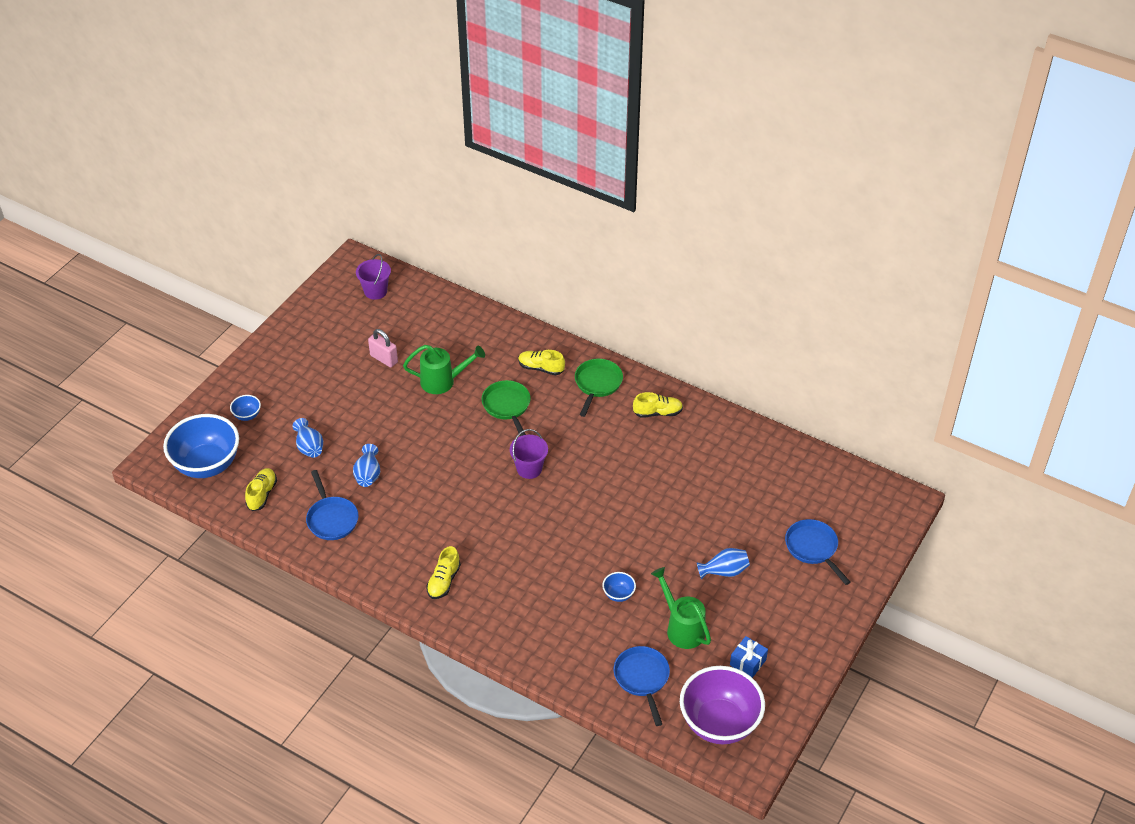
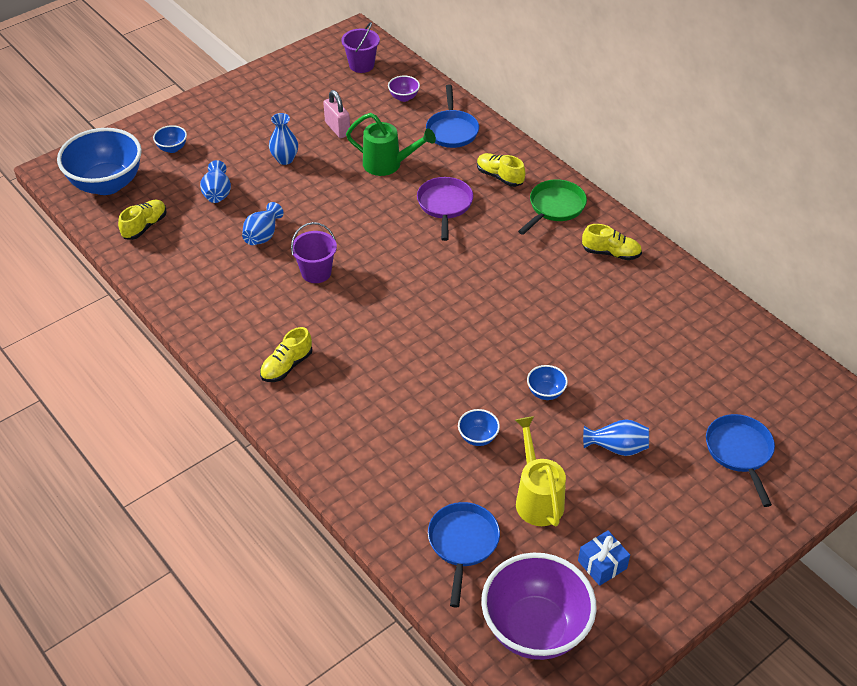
camera: 20 degrees right, 0 degrees up
(331, 519) = (202, 269): blue pan -> blue pan (452, 130)
(352, 399) = (285, 159): none -> blue vase
(427, 314) = (404, 97): none -> purple bowl
(507, 406) = (445, 205): green pan -> purple pan
(529, 469) = (438, 274): purple bucket -> purple bucket (316, 272)
(654, 543) = (545, 392): none -> blue bowl
(682, 628) = (537, 498): green watering can -> yellow watering can

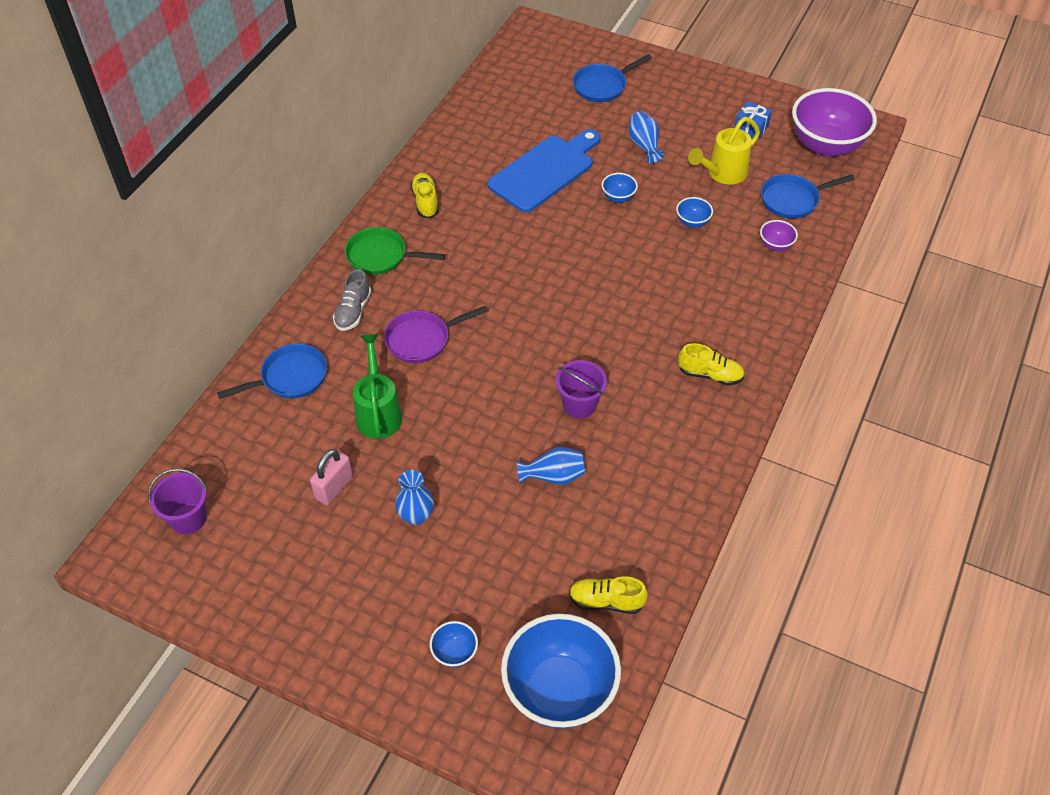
camera: 115 degrees left, 5 degrees up
(217, 193) = (511, 555): blue vase -> none
(404, 97) = (243, 446): purple bowl -> purple bowl (775, 245)
(499, 177) = (353, 311): yellow shoe -> grey shoe
(613, 350) = (545, 171): none -> blue cutting board

